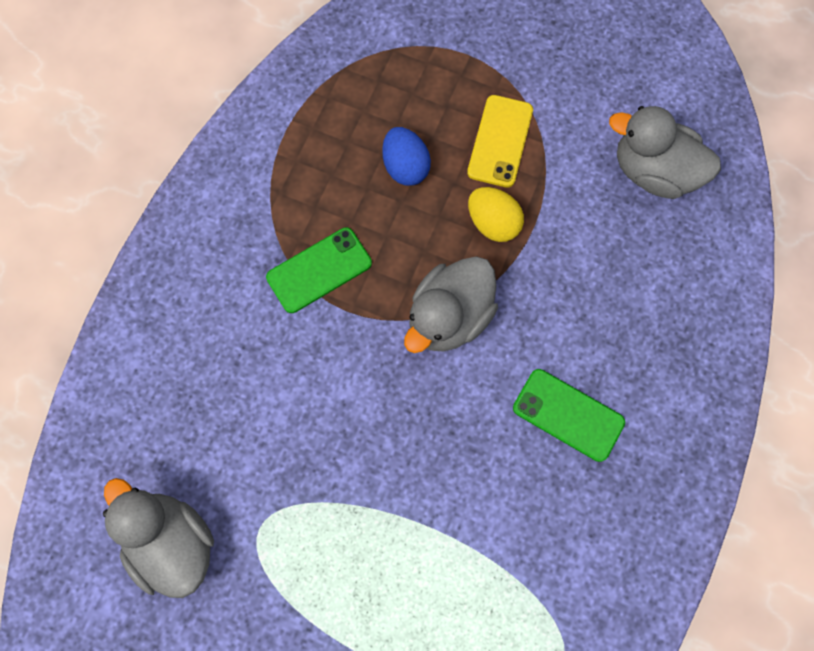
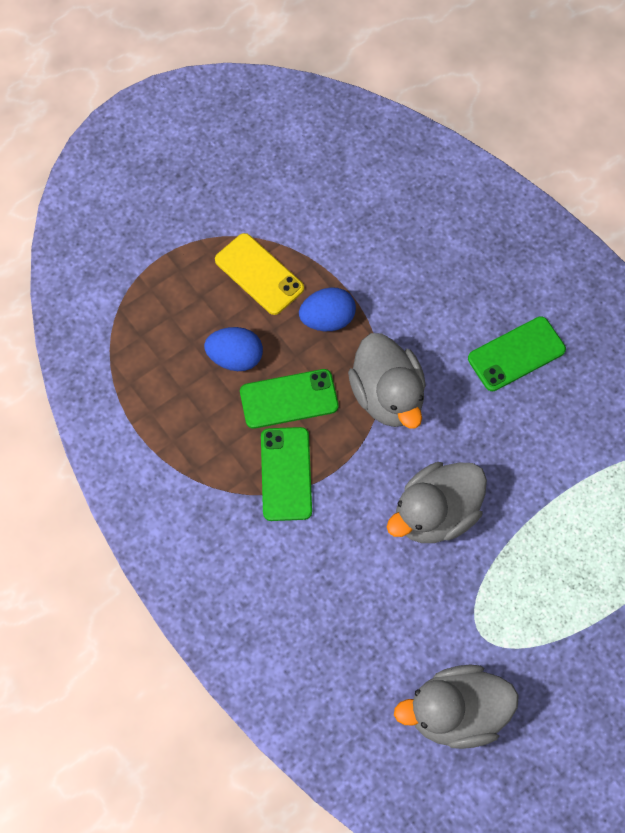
camera: 60 degrees left, 5 degrees down
(393, 233) = (289, 399): none -> green phone
(493, 223) = (327, 319): yellow egg -> blue egg
(653, 172) = (357, 181): grey duck -> grey duck (435, 513)

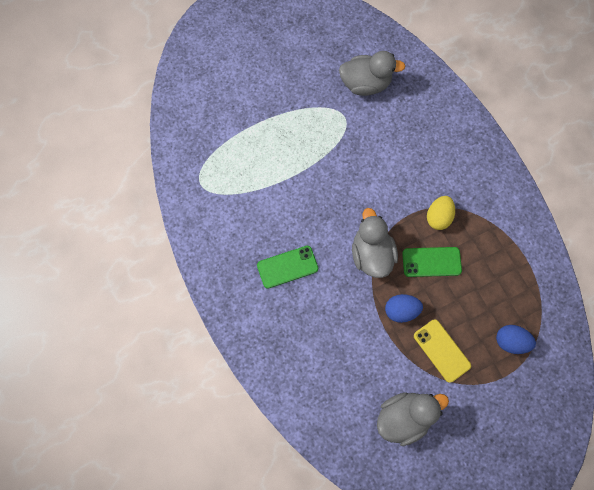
camera: 170 degrees left, 5 degrees up
(235, 357) = (462, 294): blue egg -> blue egg (510, 341)
(286, 474) = (438, 217): green phone -> yellow egg
(435, 513) = (356, 181): grey duck -> grey duck (404, 417)

